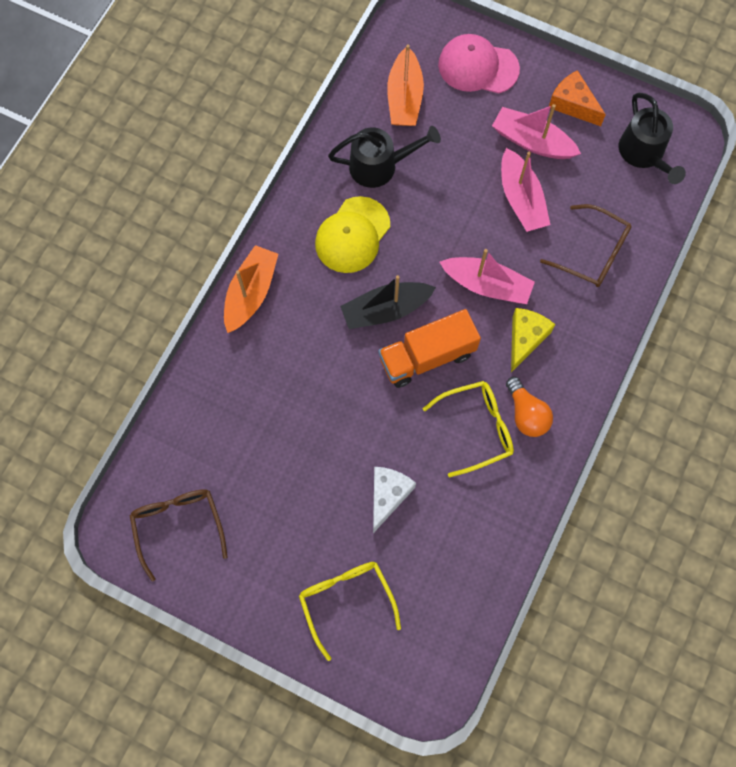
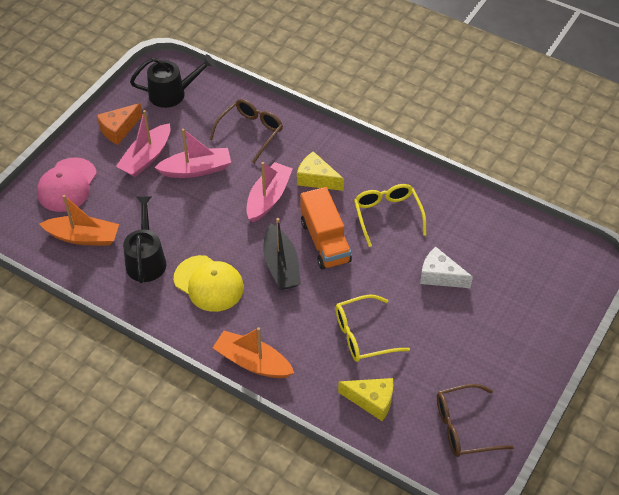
camera: 85 degrees left, 20 degrees down
(208, 423) = (372, 401): none -> yellow cheese
(346, 601) = (524, 309): yellow glasses -> yellow glasses (363, 335)
(526, 414) = (377, 184): orange light bulb -> none

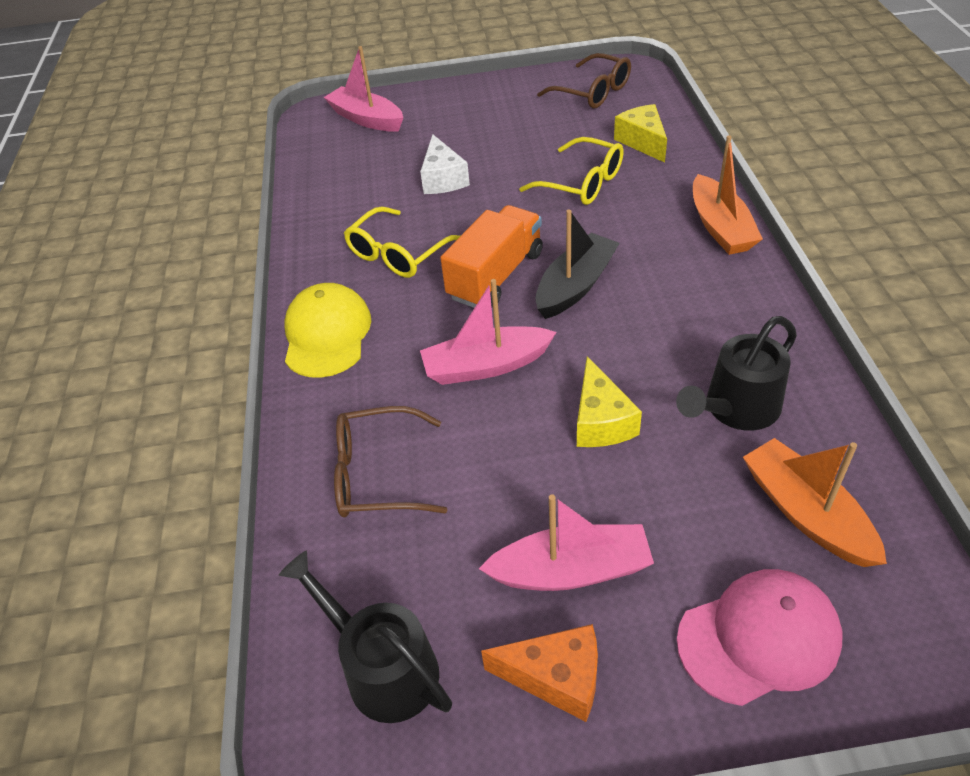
camera: 125 degrees left, 5 degrees down
(196, 169) = (522, 481): pink boat -> pink boat (366, 119)
(209, 283) = (683, 325): yellow cap -> yellow cap (327, 334)
(316, 179) = (401, 344): yellow cheese -> yellow cheese (601, 421)

